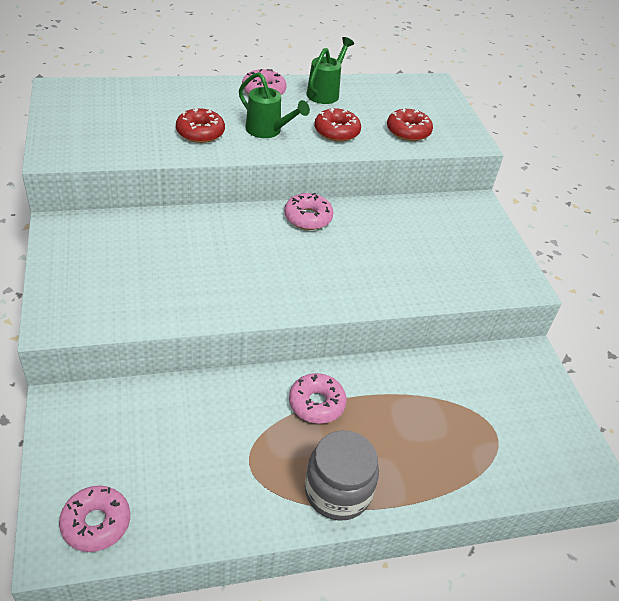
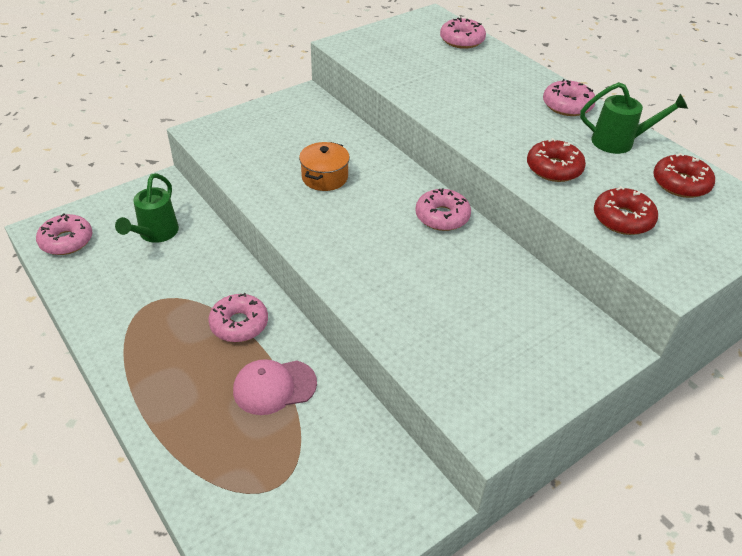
camera: 70 degrees right, 0 degrees up
(119, 92) = (462, 40): none -> pink donut
(200, 132) = (452, 94): red donut -> red donut (680, 184)
(207, 261) = (325, 177): none -> orange pot
(267, 131) = (500, 127): green watering can -> green watering can (156, 233)
(338, 491) = (145, 369): grey jar -> none
(400, 403) = (274, 387): none -> pink cap

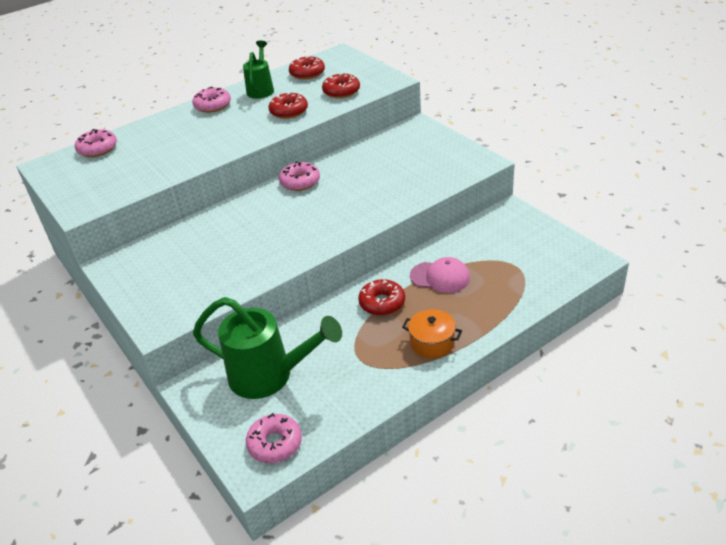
camera: 85 degrees left, 5 degrees down
(156, 233) = (269, 376): green watering can -> green watering can, size x1.66
(239, 324) = (382, 303): pink donut -> red donut
(274, 387) = (440, 277): pink cap -> pink cap turned 60 degrees counterclockwise
(325, 177) = (245, 240): orange pot -> orange pot (432, 343)

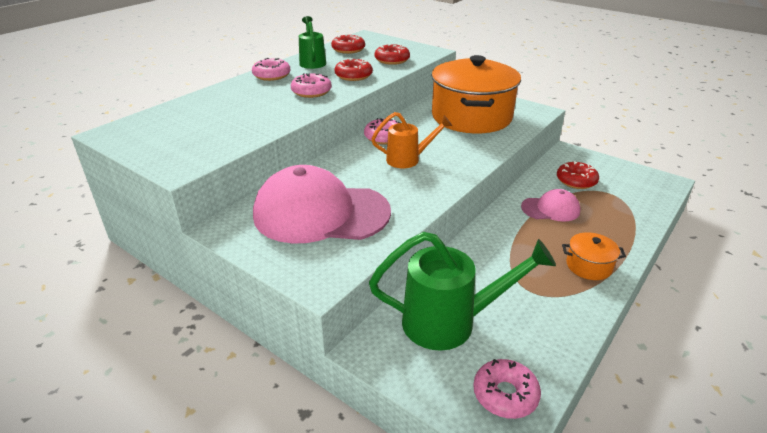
camera: 20 degrees left, 5 degrees down
(97, 149) = (166, 115): pink donut -> pink donut (311, 92)
(195, 260) = (321, 213): none -> pink cap
(306, 211) = (408, 159): none -> orange watering can
(382, 303) = (514, 237): red donut -> red donut (576, 181)
(404, 164) = (471, 117): none -> orange pot

